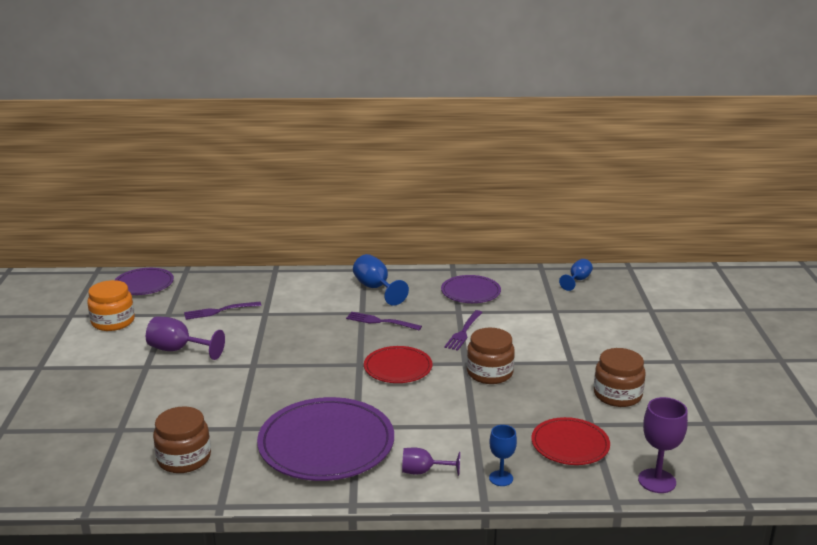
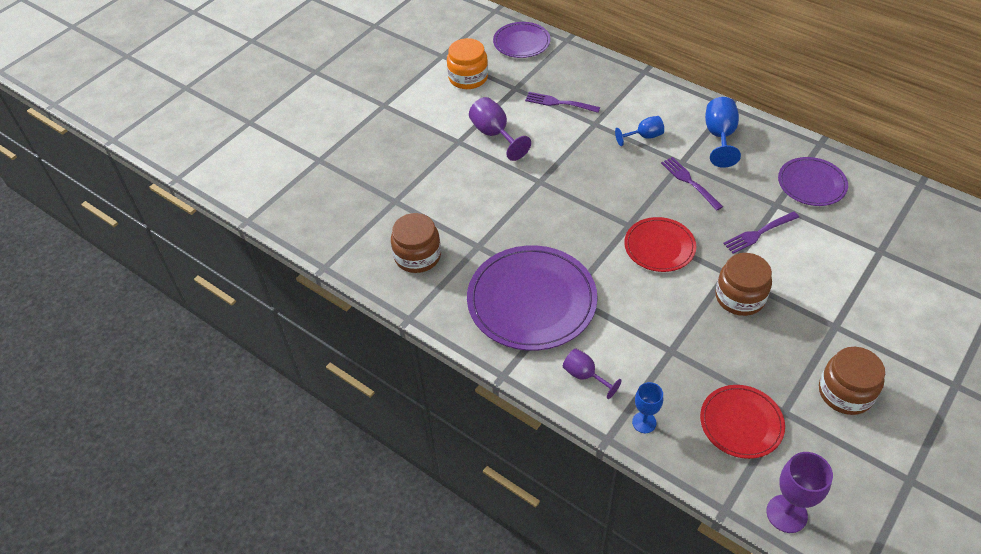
camera: 40 degrees right, 25 degrees up
(577, 280) = (947, 220): blue goblet -> blue goblet (644, 137)

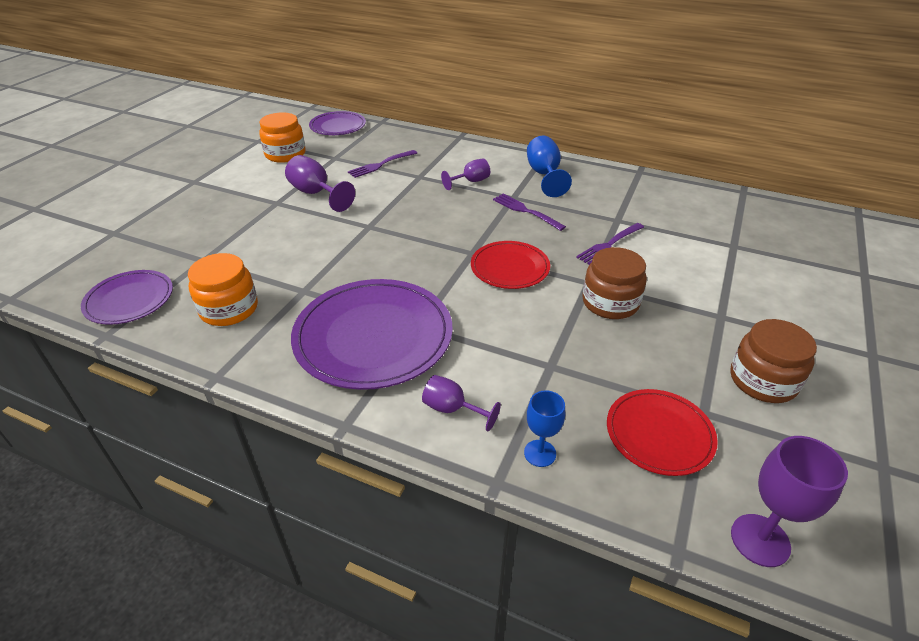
camera: 15 degrees left, 10 degrees down
(417, 256) = (229, 309): brown jar -> orange jar
(559, 103) = (381, 164): purple fork -> purple fork turned 45 degrees counterclockwise
(644, 137) = (470, 181): blue goblet -> purple goblet
(811, 184) = (644, 201): purple plate -> purple plate (129, 300)

